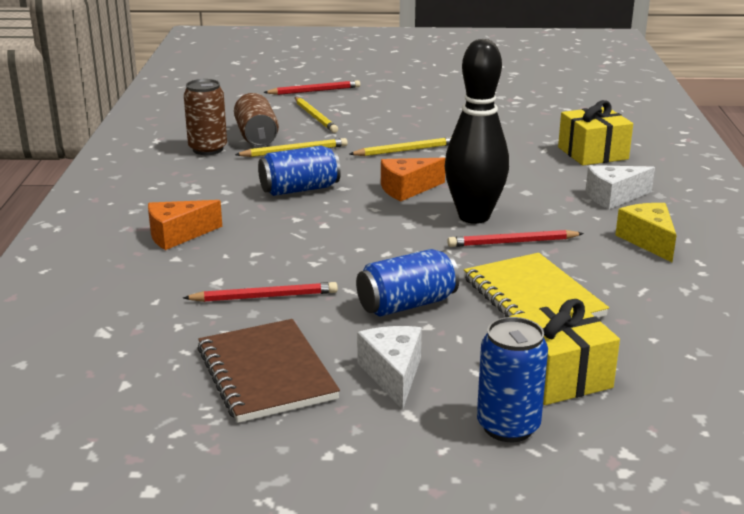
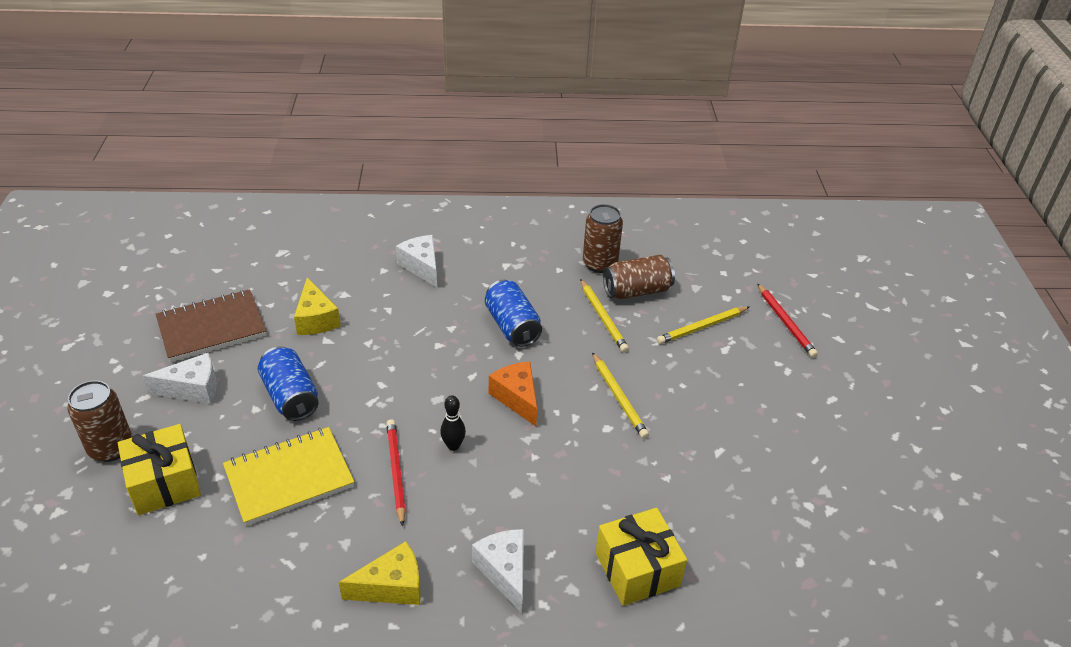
camera: 85 degrees right, 15 degrees up
(178, 235) = (421, 266): orange cheese -> white cheese
(264, 297) = (316, 319): red pencil -> yellow cheese
(474, 217) = (453, 446): black bowling pin -> black bowling pin, size x0.40
(508, 426) = (111, 448): blue can -> brown can

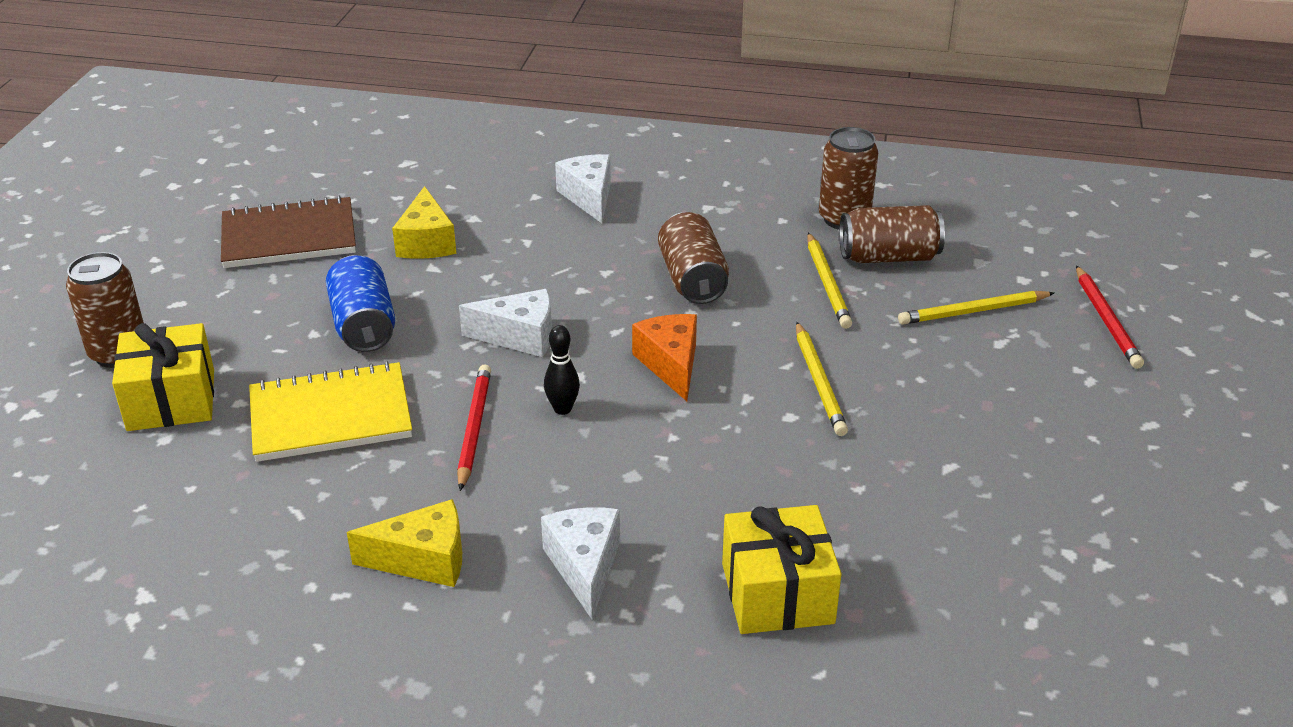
camera: 15 degrees right, 5 degrees down
(193, 389) = (242, 301): white cheese -> white cheese (520, 336)
(512, 326) = (692, 279): blue can -> brown can

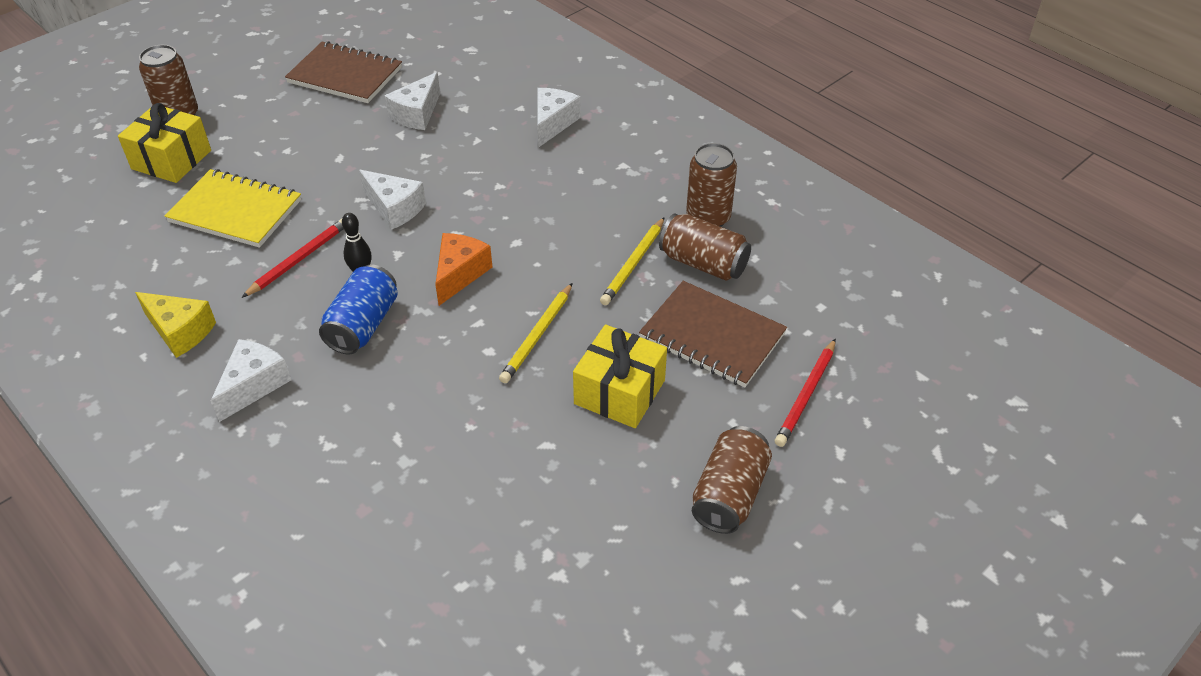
camera: 35 degrees right, 10 degrees up
(364, 325) = (318, 157): blue can -> blue can (363, 325)
(426, 242) = (417, 114): yellow cheese -> white cheese
(692, 279) = (547, 217): brown can -> brown can (729, 494)
(777, 593) = (335, 468): yellow gift -> yellow gift (619, 392)
(973, 311) = (712, 337): yellow pencil -> brown notebook

